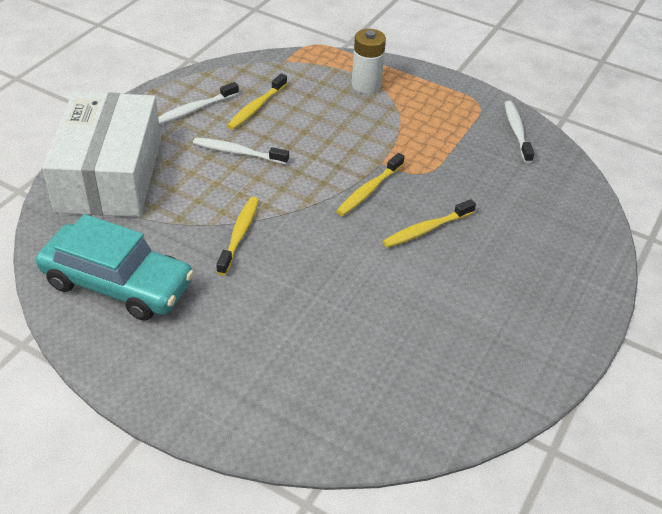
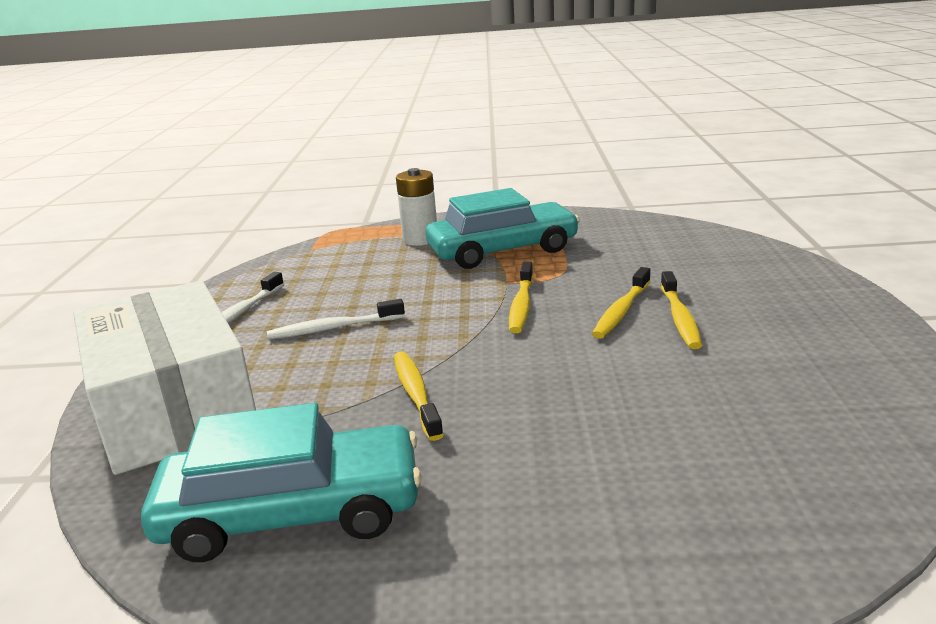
camera: 25 degrees left, 20 degrees down
(256, 107) = (316, 289): yellow toothbrush -> yellow toothbrush (680, 318)
(410, 127) = (502, 250): none -> turquoise car
(517, 131) = (606, 223): white toothbrush -> none

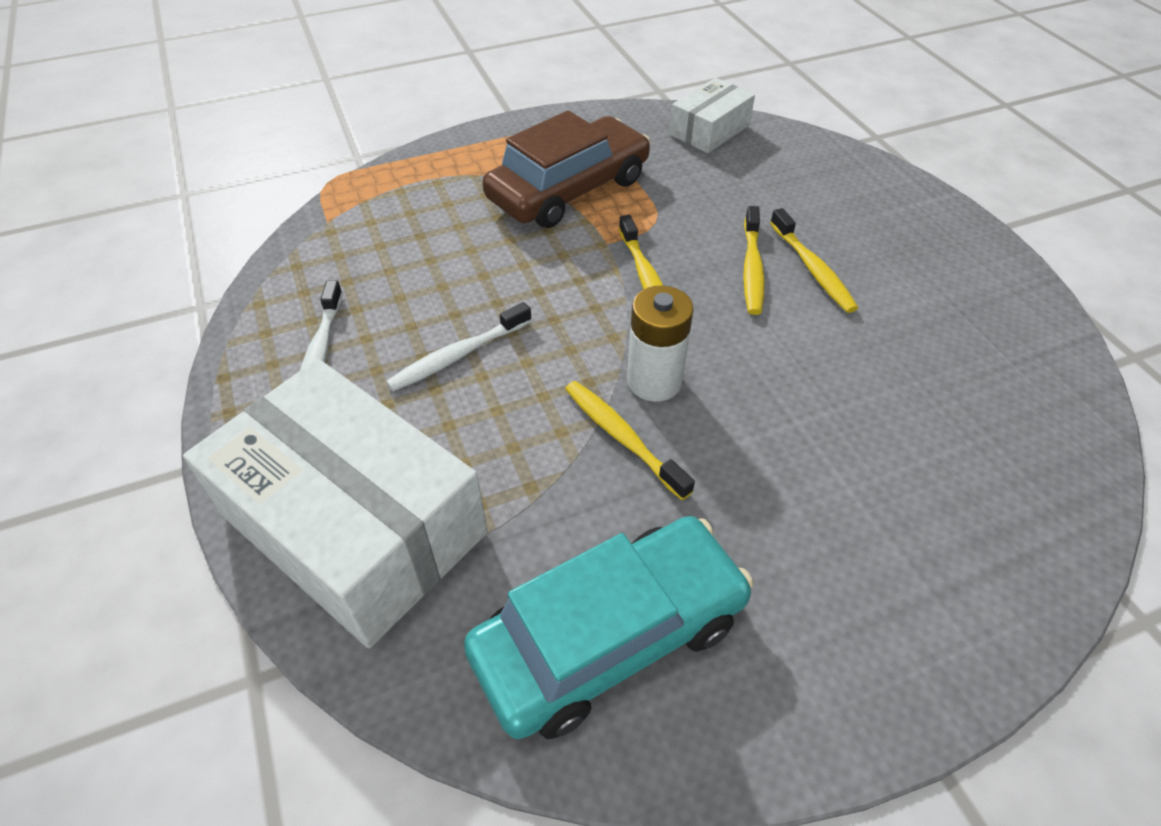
camera: 25 degrees left, 25 degrees up
(420, 239) = (457, 183): white battery -> white battery (654, 381)
(502, 250) = (568, 189): turquoise car -> brown car
(653, 228) = (709, 130): none -> white box

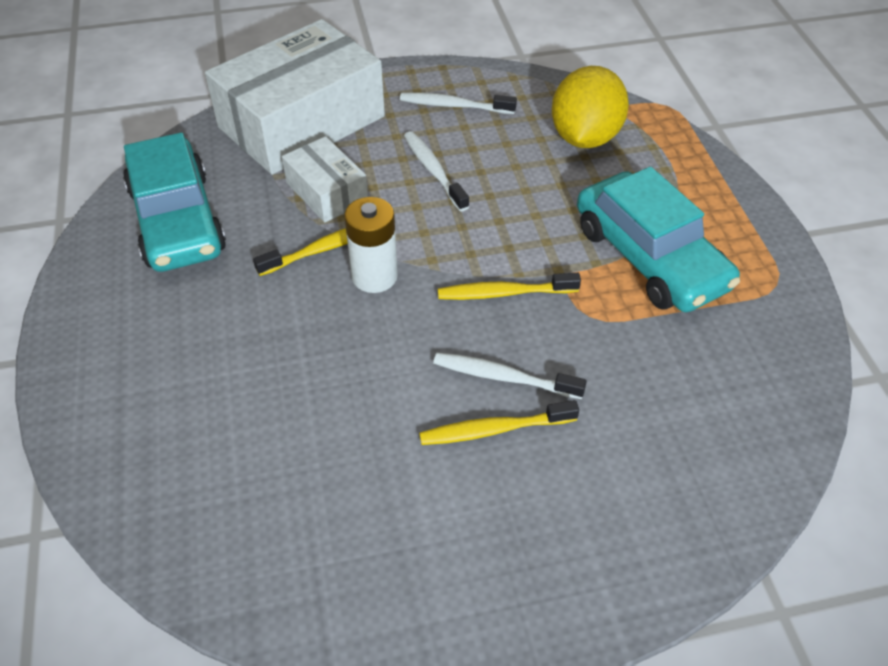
camera: 100 degrees right, 0 degrees up
(386, 237) = (585, 137): none -> yellow lemon
(568, 189) = (650, 257): brown car -> turquoise car
(709, 130) = (774, 401): white box -> white box (326, 192)
(752, 268) = (503, 377): yellow toothbrush -> white toothbrush

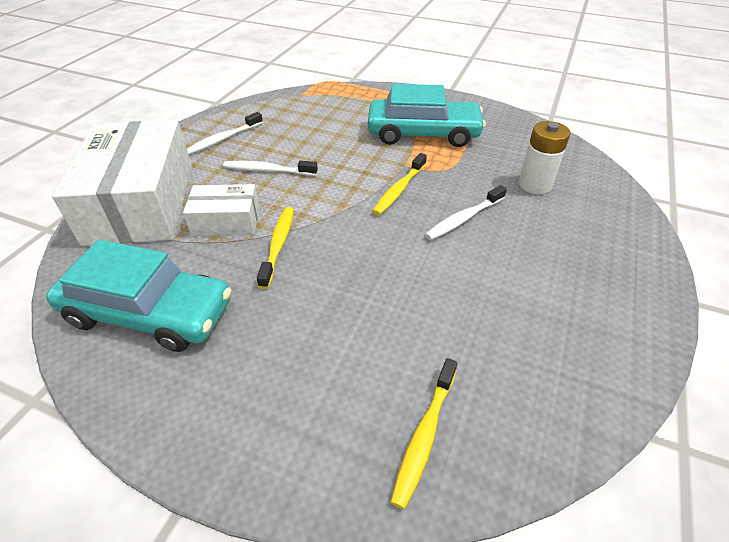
camera: 55 degrees left, 5 degrees down
(374, 276) = (329, 233): white battery -> white battery (535, 185)
(494, 429) = (501, 240): yellow toothbrush -> yellow toothbrush (424, 435)
(585, 137) = (312, 112): yellow lemon -> none

